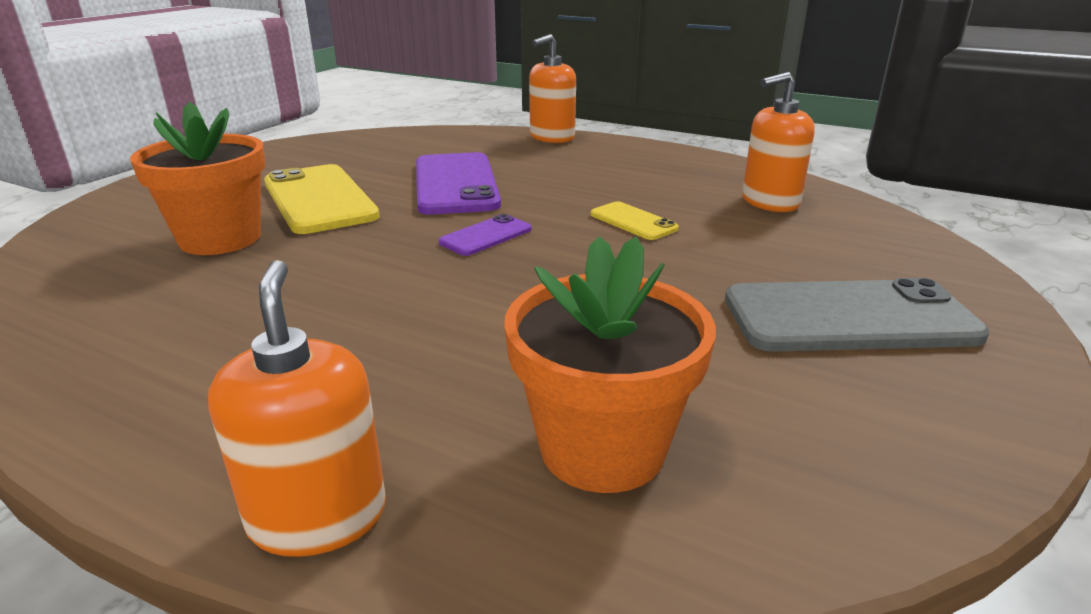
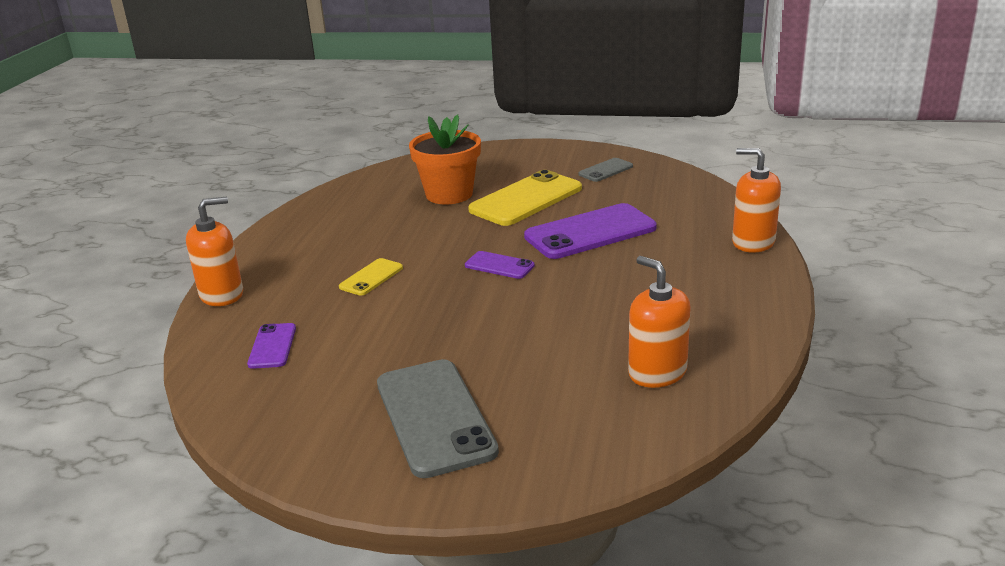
camera: 75 degrees right, 0 degrees up
(309, 156) = (605, 170): none -> grey phone
(602, 448) = (272, 346): orange flower pot -> purple phone
(633, 221) = (562, 314): yellow phone -> yellow phone (371, 277)

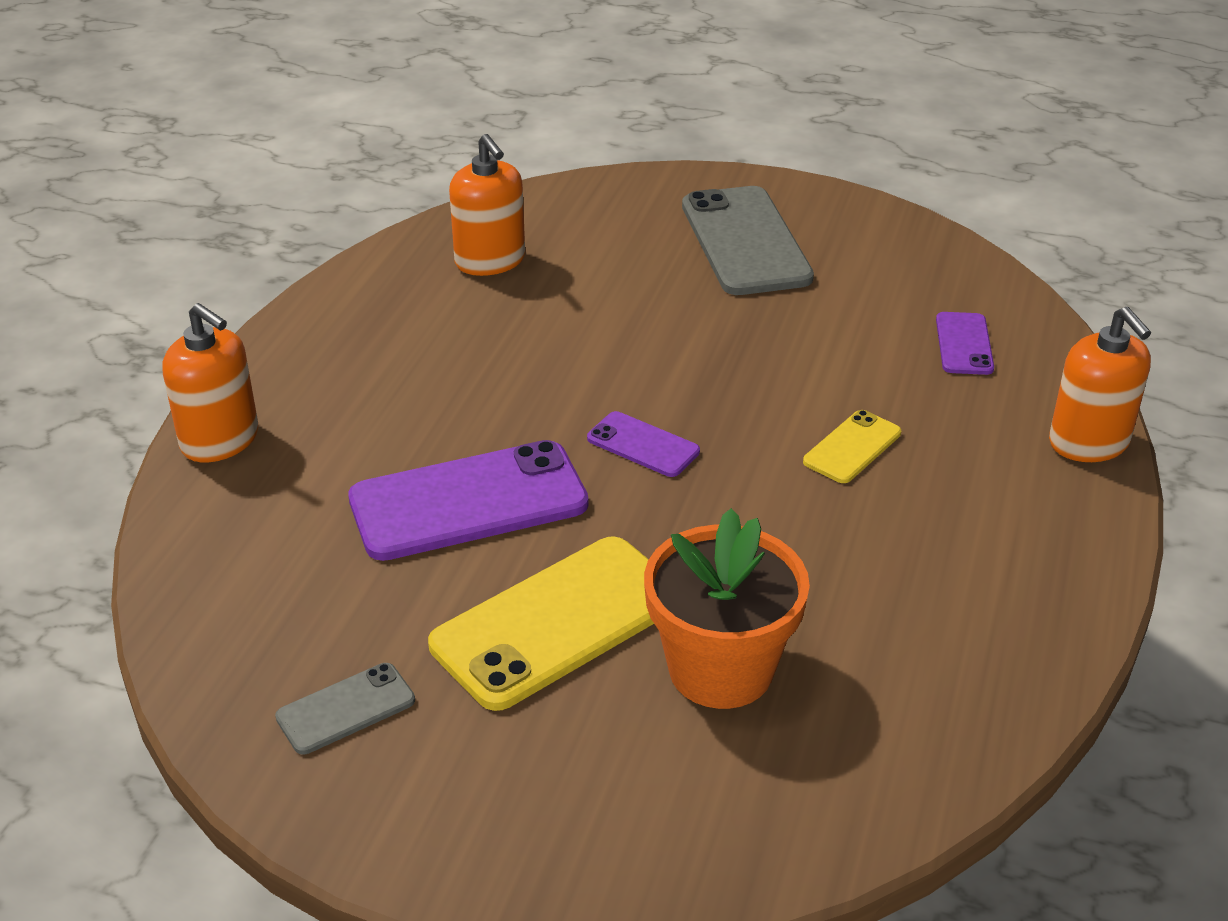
camera: 175 degrees left, 10 degrees up
(222, 295) = (1089, 442): orange soap dispenser -> orange soap dispenser turned 90 degrees counterclockwise

